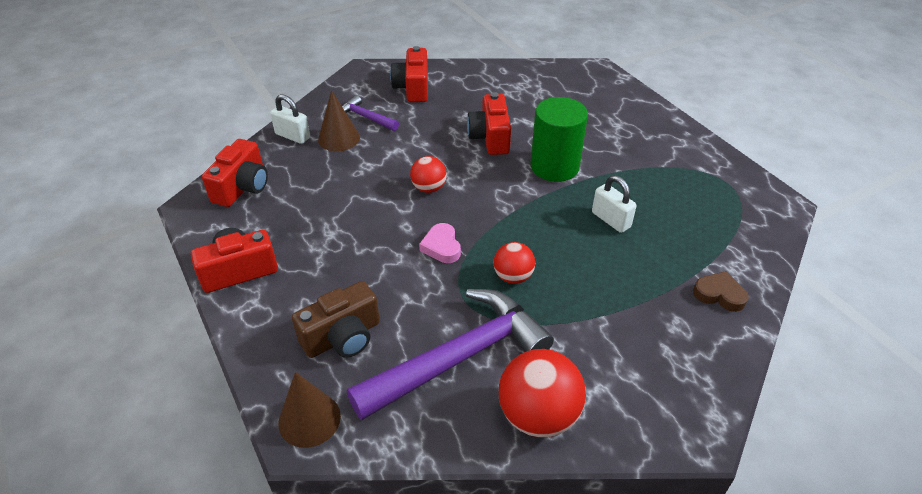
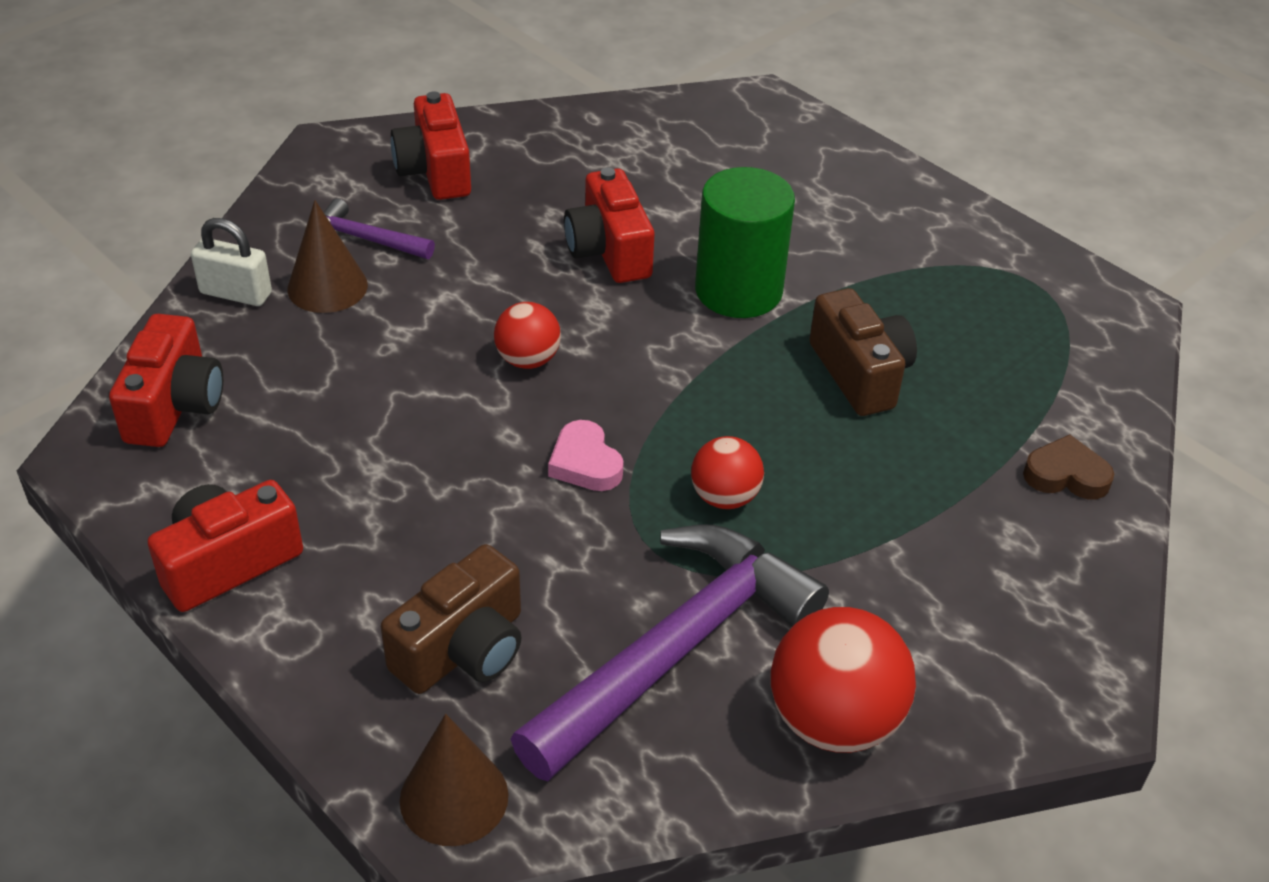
camera: 15 degrees left, 0 degrees up
(611, 220) = (860, 374): white padlock -> brown camera

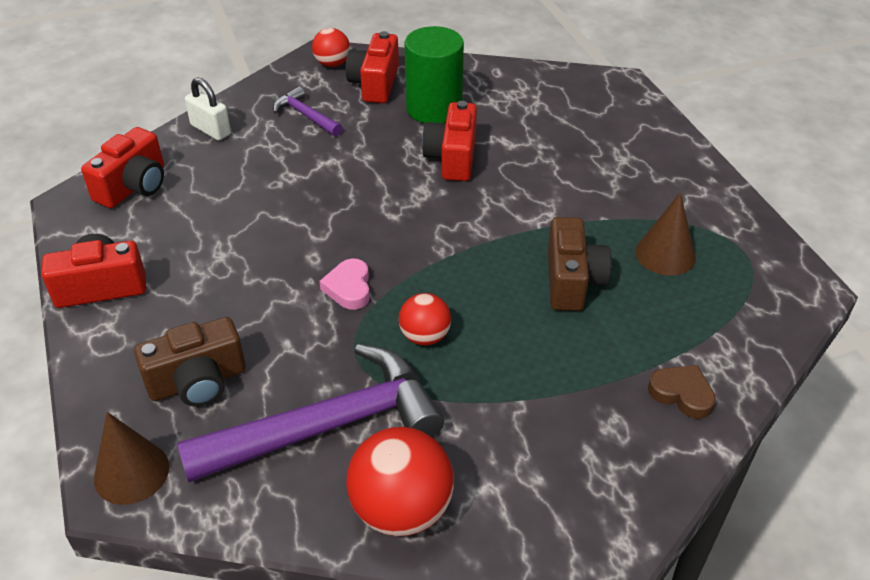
camera: 25 degrees right, 0 degrees up
(327, 287) = (265, 138): brown cone -> brown cone (665, 254)
(528, 360) = (355, 213): red ball -> red ball (332, 64)
(738, 290) = (522, 204): green cylinder -> green cylinder (434, 108)

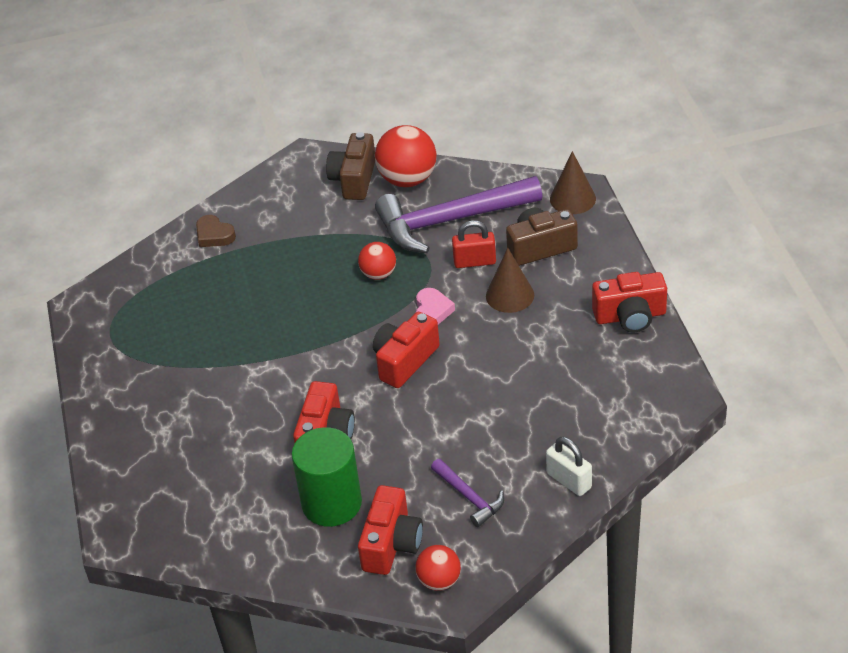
camera: 170 degrees left, 0 degrees up
(134, 186) = (630, 412): red camera -> red camera (404, 361)
(293, 358) = (474, 262): none -> red padlock
(572, 281) = (257, 313): brown camera -> brown camera (354, 179)
(665, 254) = (174, 333): brown cone -> brown cone (510, 295)

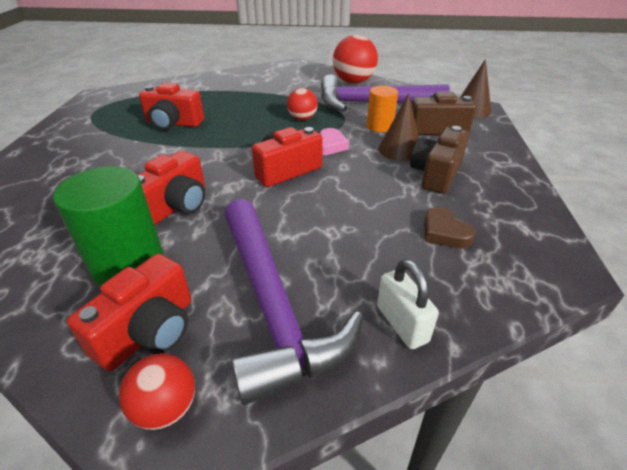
camera: 15 degrees right, 5 degrees down
(214, 235) = (210, 82): brown heart -> brown heart (444, 232)
(354, 179) = (318, 76): brown camera -> brown camera (436, 174)
(469, 497) = (273, 305): purple hammer -> purple hammer, size x2.14
(474, 262) = (379, 126): red padlock -> orange cylinder
(630, 316) = (510, 186): red camera -> red camera (173, 123)

